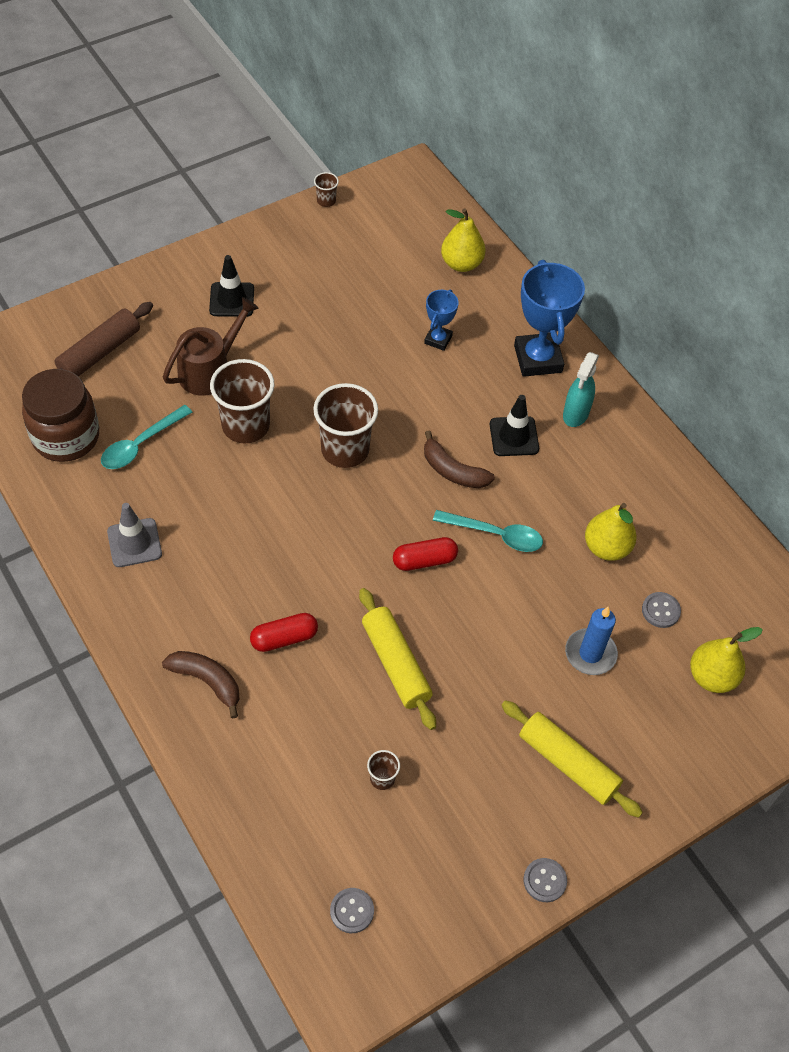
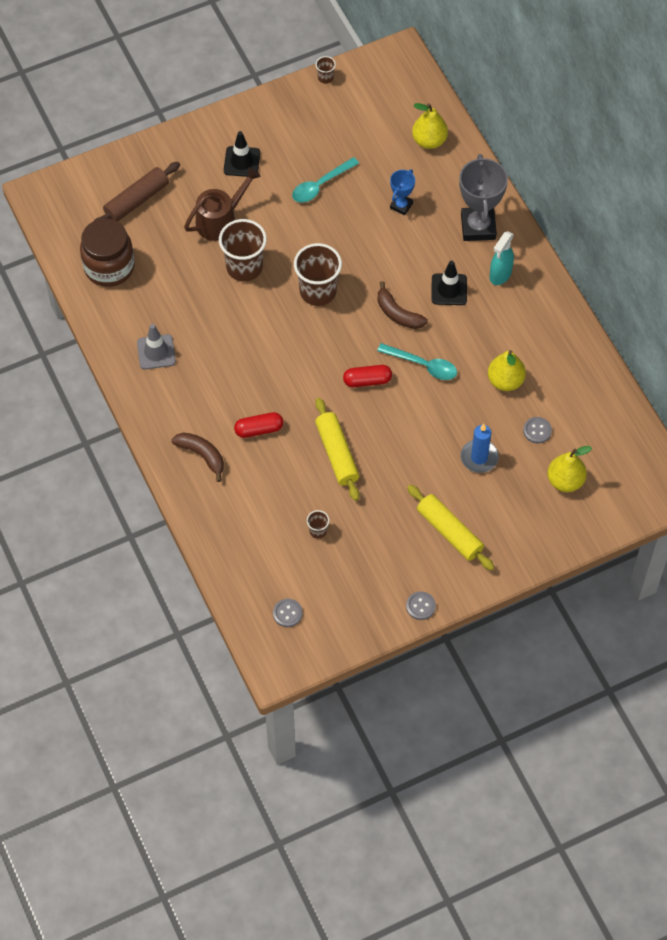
camera: 10 degrees right, 5 degrees up
(140, 444) = (164, 277): turquoise spoon -> turquoise spoon (320, 185)
(538, 359) = (478, 227): blue trophy -> grey trophy

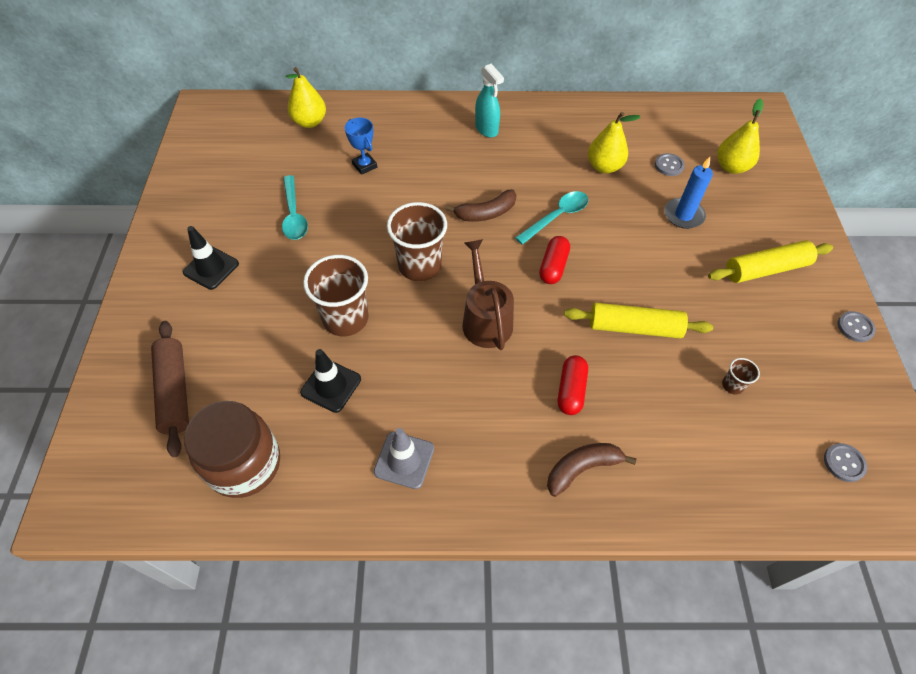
camera: 65 degrees left, 5 degrees down
(220, 220) = (269, 317): brown watering can -> brown watering can (485, 319)
(325, 78) = (175, 165): brown cup -> none
(449, 289) = (481, 167): black traffic cone -> black traffic cone (331, 386)
(478, 227) = (426, 125): grey trophy -> none

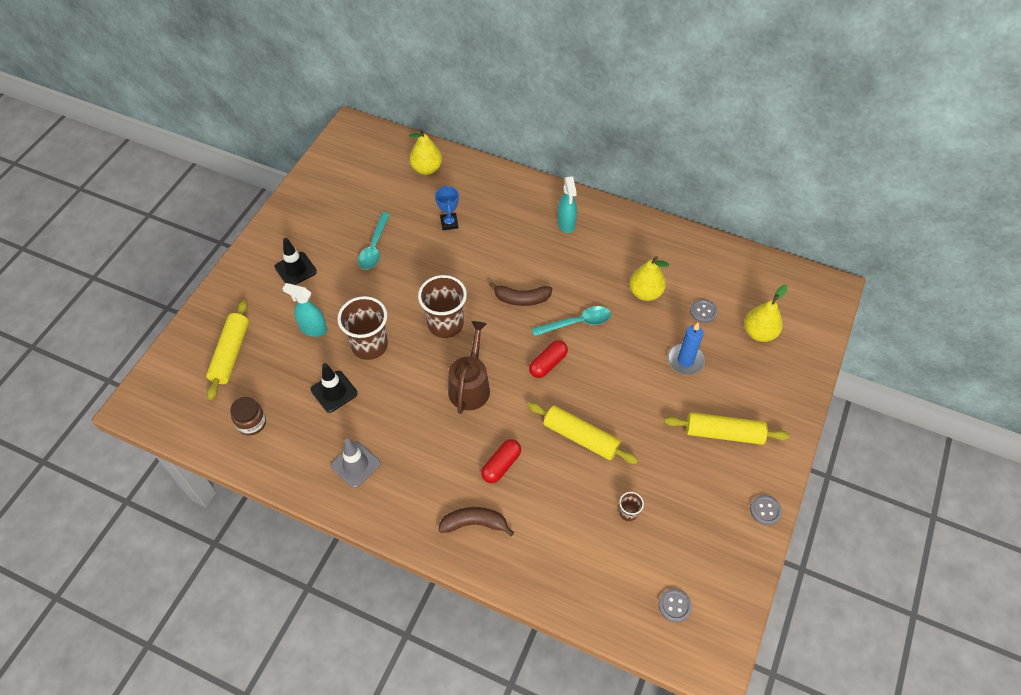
camera: 25 degrees right, 0 degrees up
(174, 391) = (230, 353): brown rolling pin -> yellow rolling pin
(245, 464) = (252, 423): brown jar -> brown jar, size x0.55
(267, 325) = (313, 329): none -> turquoise spray bottle

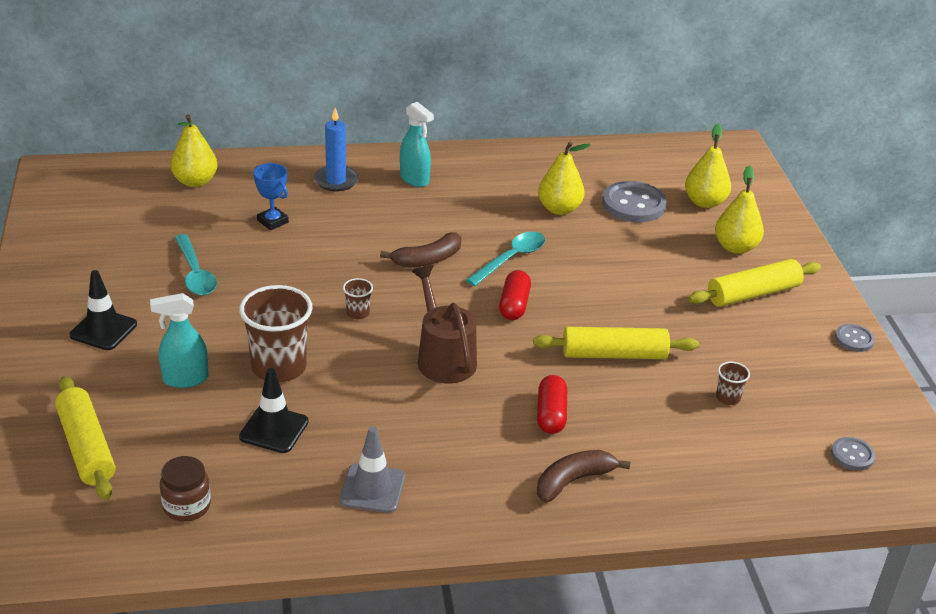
camera: 35 degrees left, 20 degrees down
(445, 324) = (358, 313): brown cup -> brown cup, size x0.45
(685, 360) = (656, 250): blue candle -> blue candle (336, 181)
(703, 312) = (633, 204): grey button -> grey button, size x1.89
(747, 385) = (735, 247): none -> yellow pear

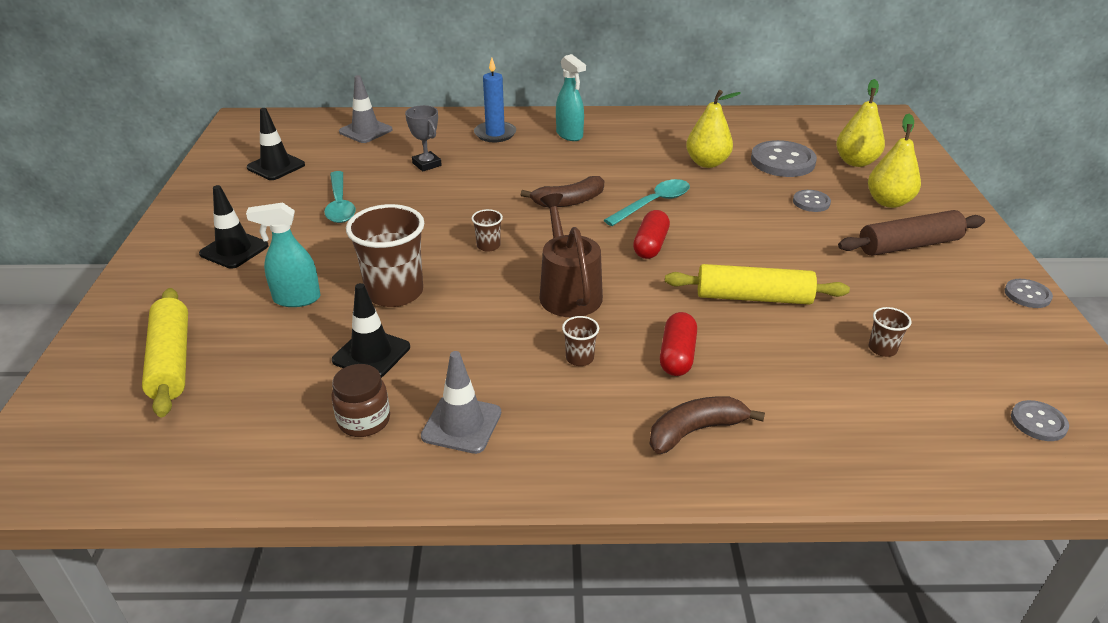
camera: 10 degrees right, 0 degrees up
(112, 230) = (276, 166): none -> black traffic cone
(187, 506) = (251, 430): brown jar -> brown jar (364, 420)
(195, 181) = (365, 131): yellow pear -> grey traffic cone
(272, 221) = (427, 164): blue trophy -> grey trophy
(465, 422) = (579, 358): none -> brown cup
(663, 251) = (811, 202): none -> grey button
(753, 294) = (909, 245): yellow rolling pin -> brown rolling pin

